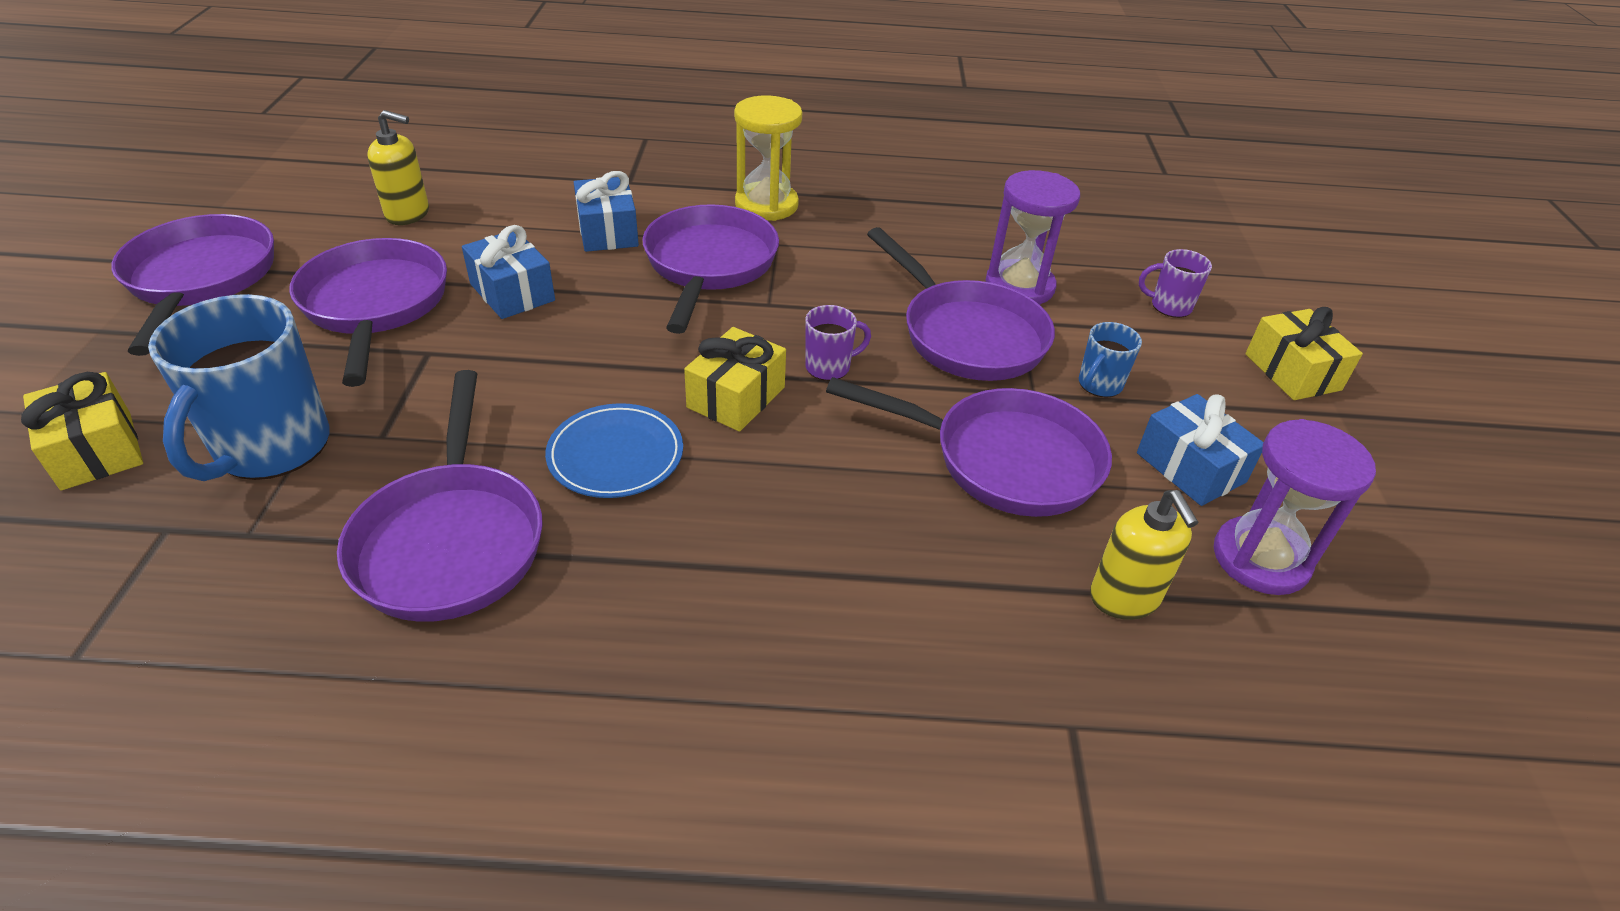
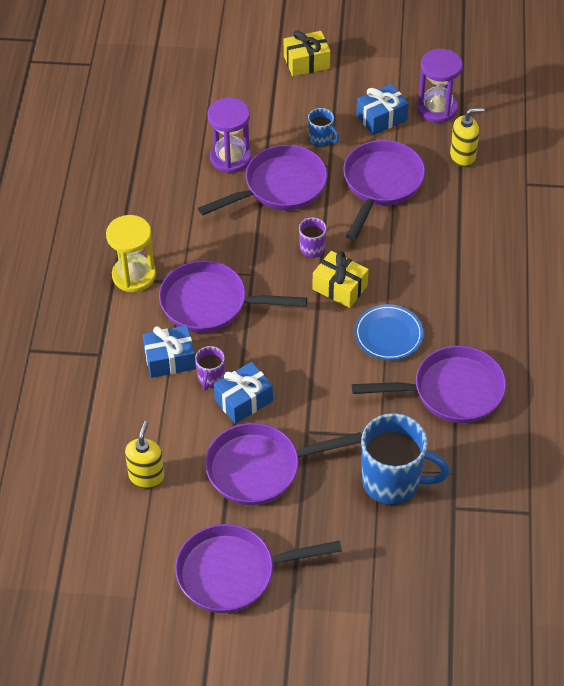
camera: 85 degrees left, 10 degrees up
(97, 450) = (400, 560): yellow gift -> none
(1169, 306) = (249, 96): purple mug -> purple mug (211, 379)

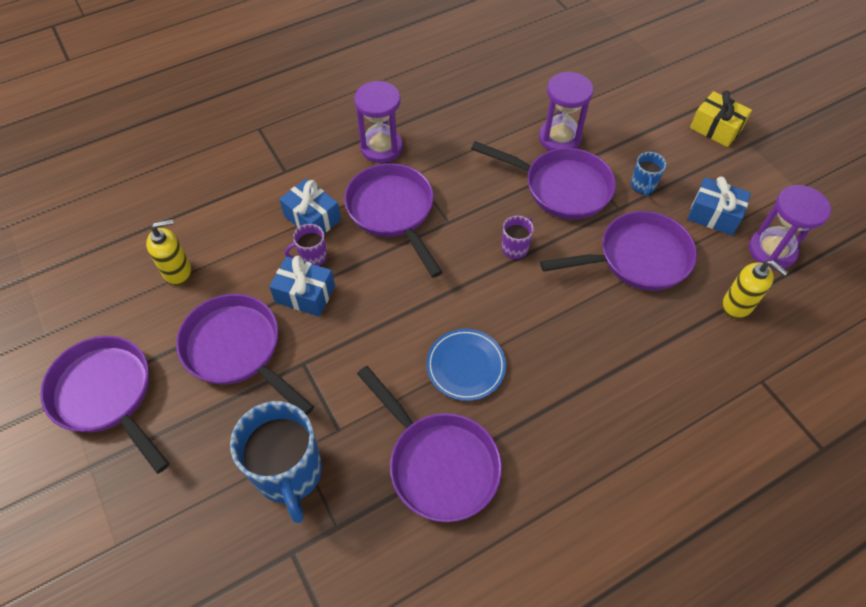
camera: 55 degrees right, 5 degrees up
(134, 275) = (381, 147): yellow hourglass -> purple hourglass
(340, 287) = (488, 295): yellow gift -> none

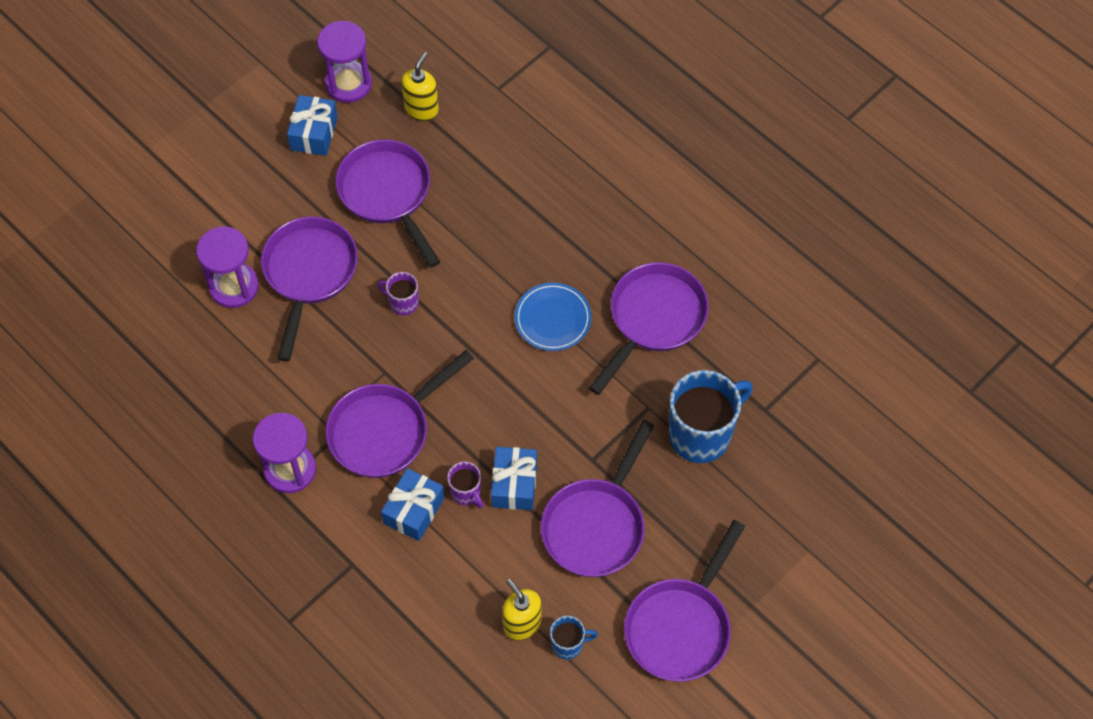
camera: 105 degrees left, 5 degrees up
(643, 186) = (288, 198): blue mug -> blue mug (568, 644)
(716, 128) = (185, 137): yellow gift -> none

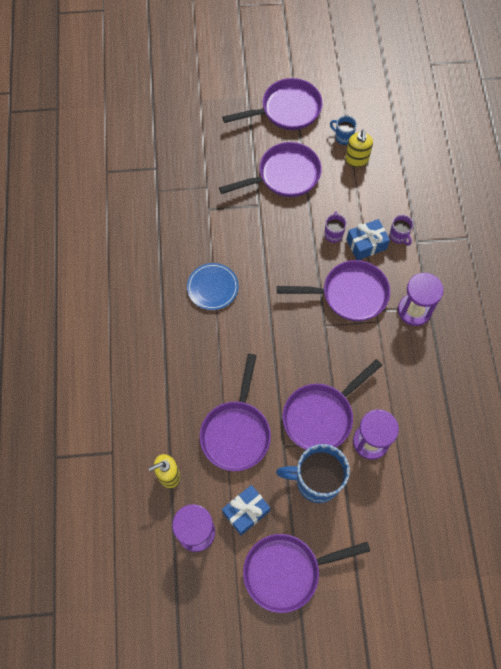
camera: 140 degrees left, 5 degrees up
(403, 303) = (283, 357): purple mug -> purple mug (399, 236)
(514, 484) = (306, 221): blue gift -> none
(654, 319) = (163, 248): purple pan -> purple pan (287, 571)
(701, 434) = (196, 179): blue mug -> blue mug (316, 481)

